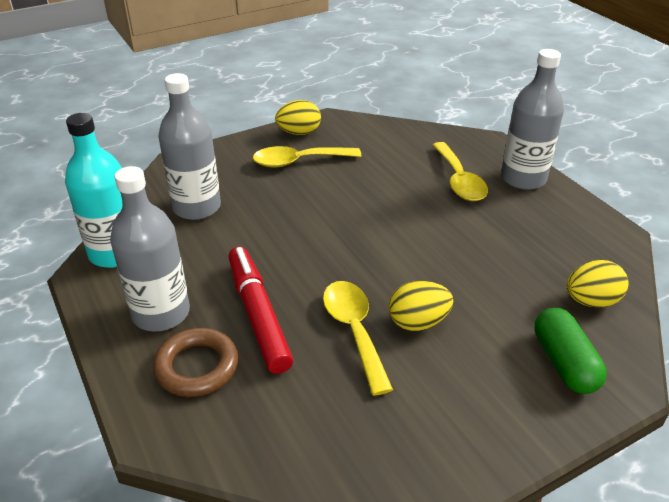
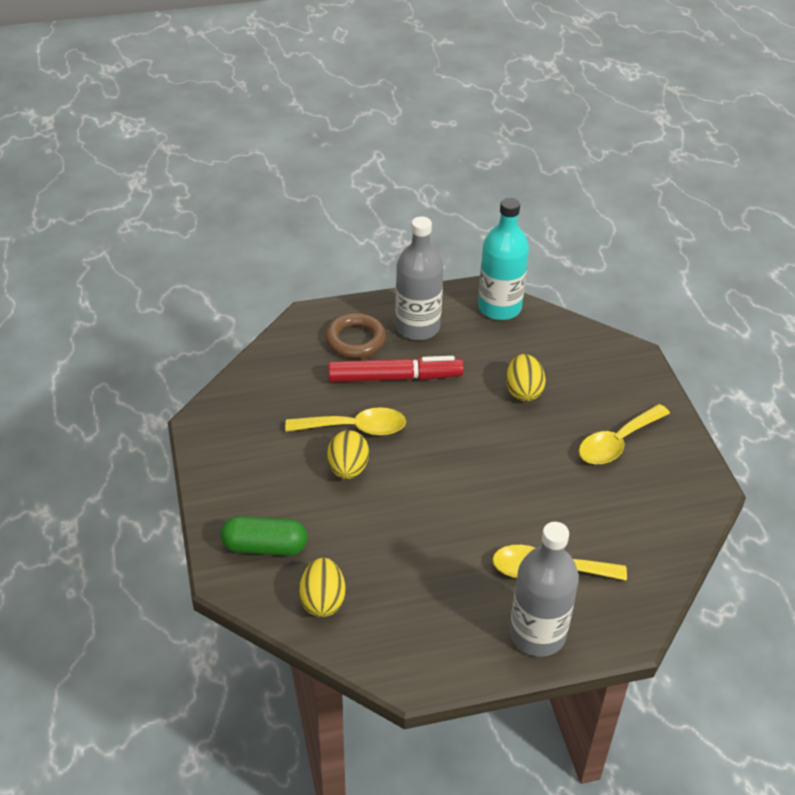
camera: 105 degrees right, 5 degrees up
(196, 207) = (551, 359): grey bottle -> none
(298, 161) = (617, 443): yellow spoon -> yellow spoon turned 135 degrees counterclockwise
(299, 133) = (680, 454): yellow egg -> yellow egg (523, 391)

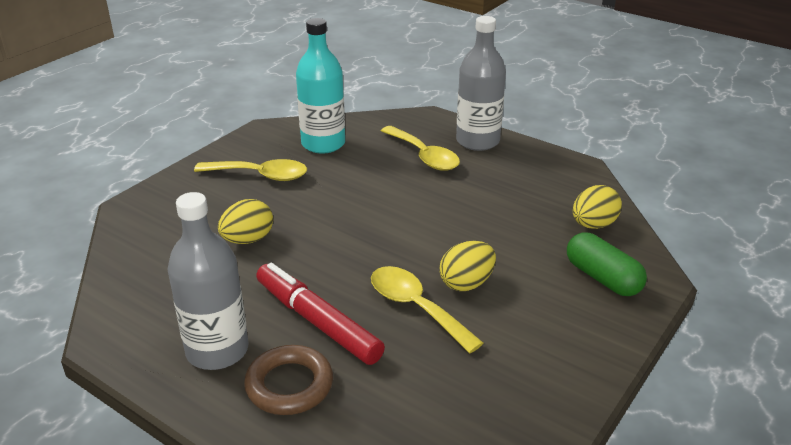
camera: 130 degrees left, 10 degrees down
(499, 308) = (124, 310): turquoise bottle -> turquoise bottle (323, 144)

